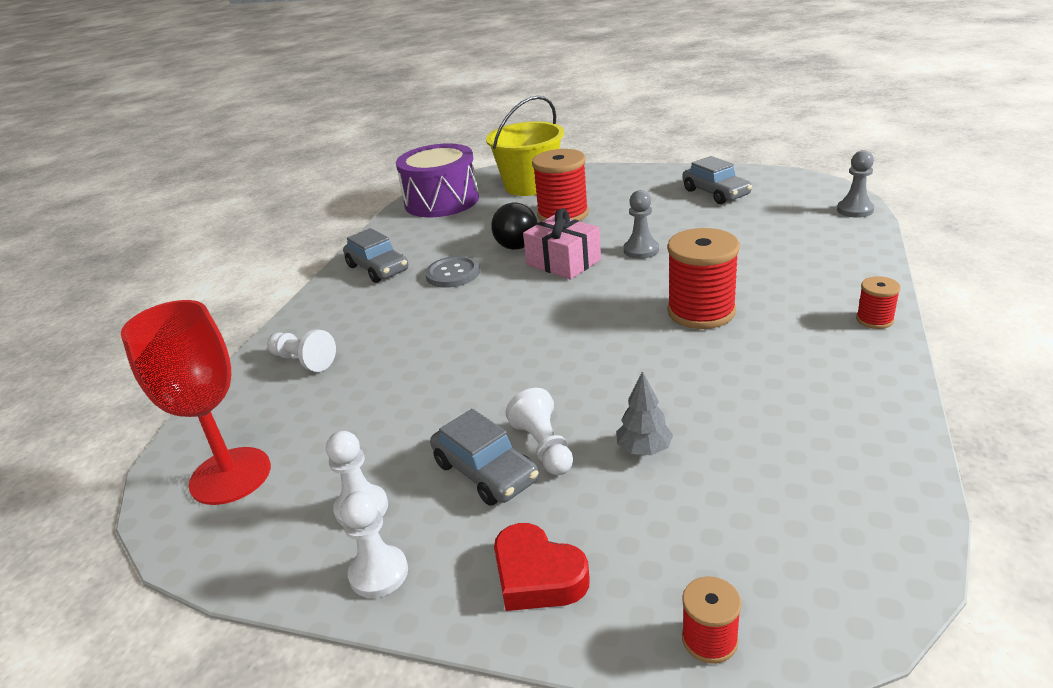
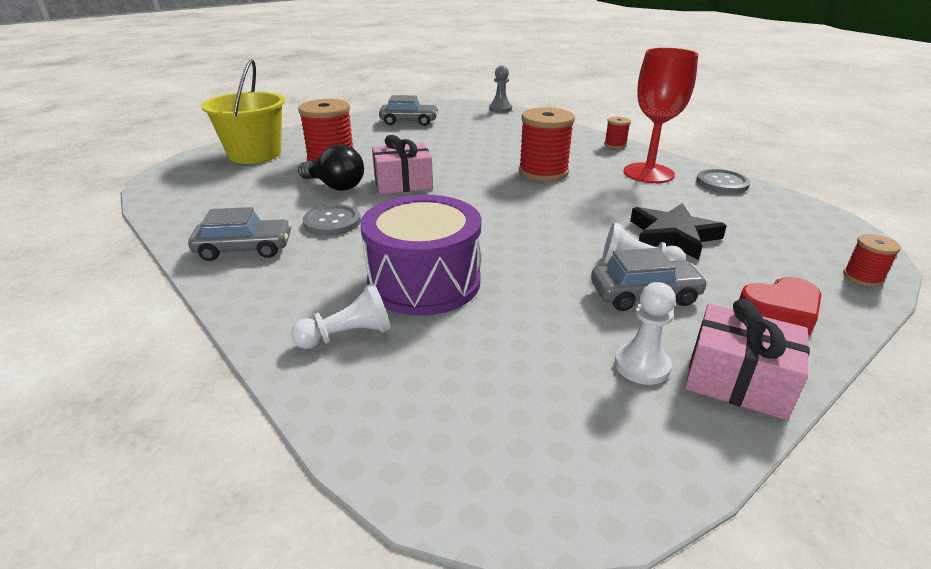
camera: 60 degrees left, 0 degrees up
(230, 476) = (507, 440): red goblet -> red goblet (648, 173)
(378, 573) = (737, 380): white pawn -> pink gift
(441, 201) = (187, 188): purple drum -> purple drum (424, 282)
(641, 250) = (437, 160): grey pawn -> none
(644, 449) = (673, 236): grey tree -> black star
(876, 440) = (722, 183): none -> grey button

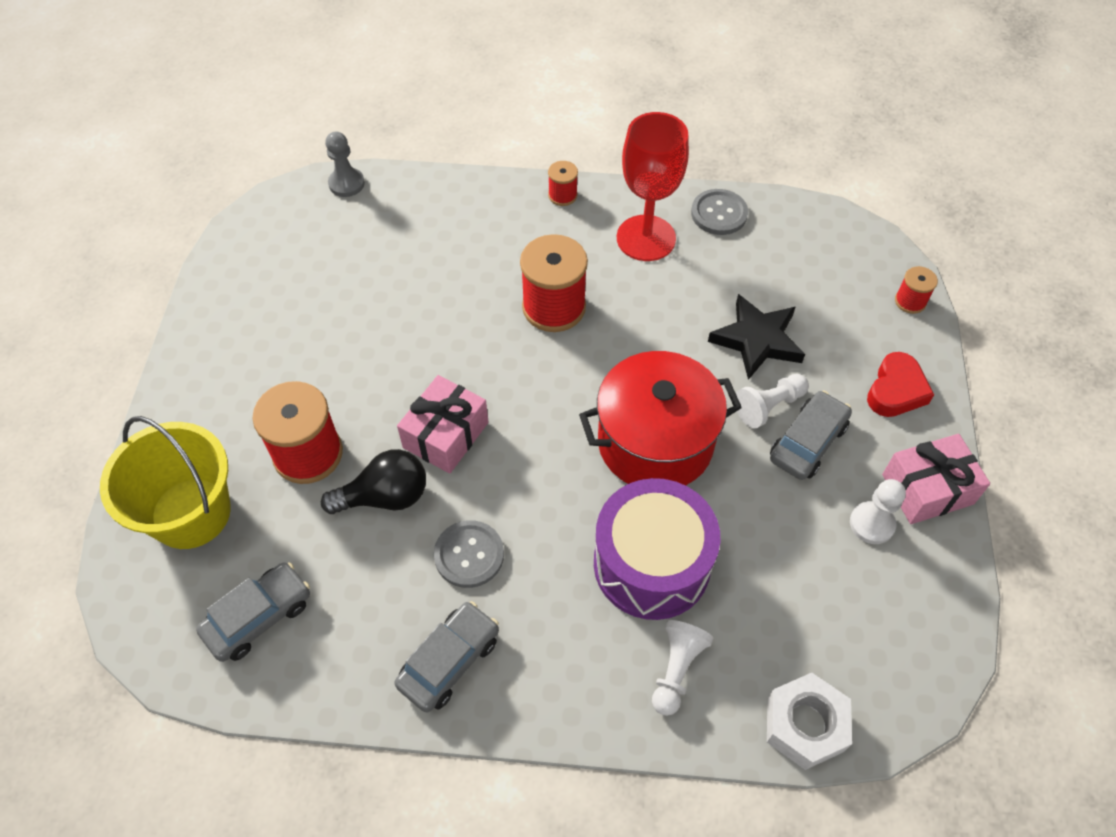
camera: 45 degrees left, 25 degrees up
(381, 436) = (805, 725): none -> white nut
(409, 121) = (274, 295): grey car -> grey car (258, 617)
(519, 239) = (655, 442): none -> red pot

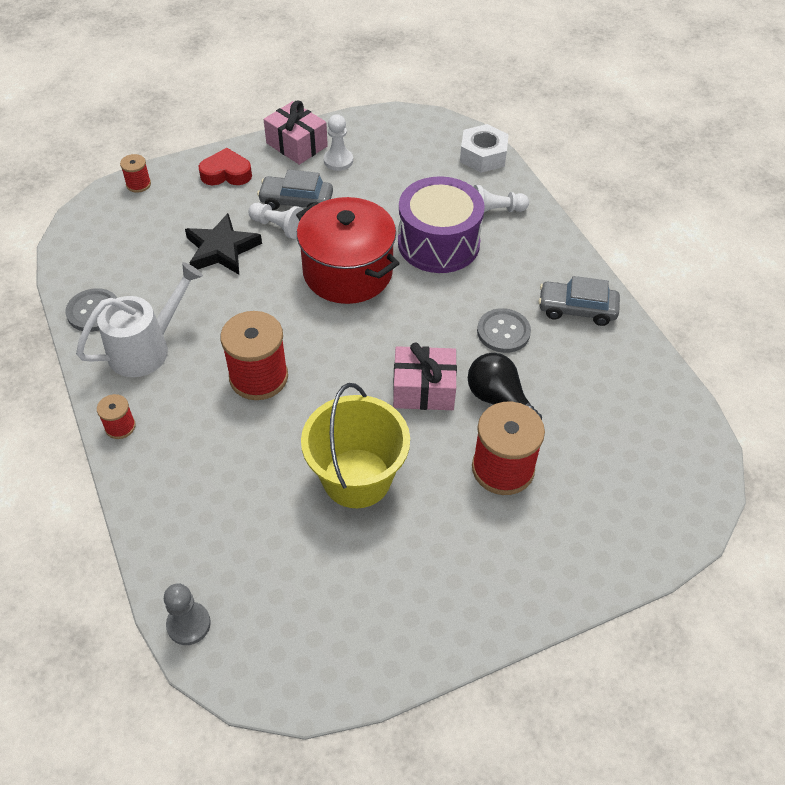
camera: 120 degrees left, 5 degrees down
(191, 513) = (607, 516): yellow bucket -> yellow bucket (357, 478)
(258, 617) = (637, 423): grey car -> none
(646, 238) = (147, 348): red goblet -> white watering can

